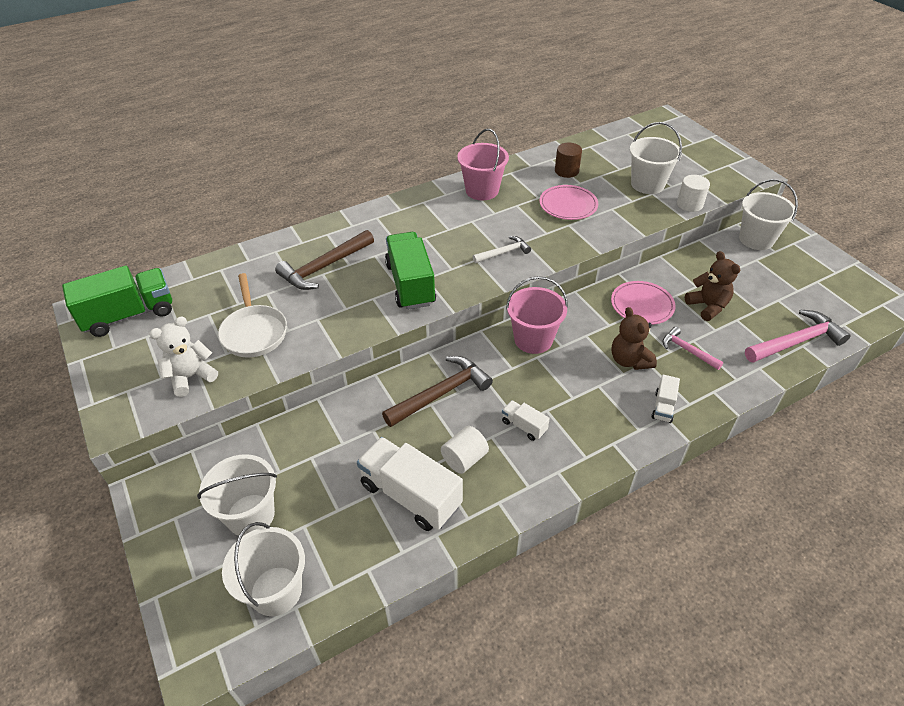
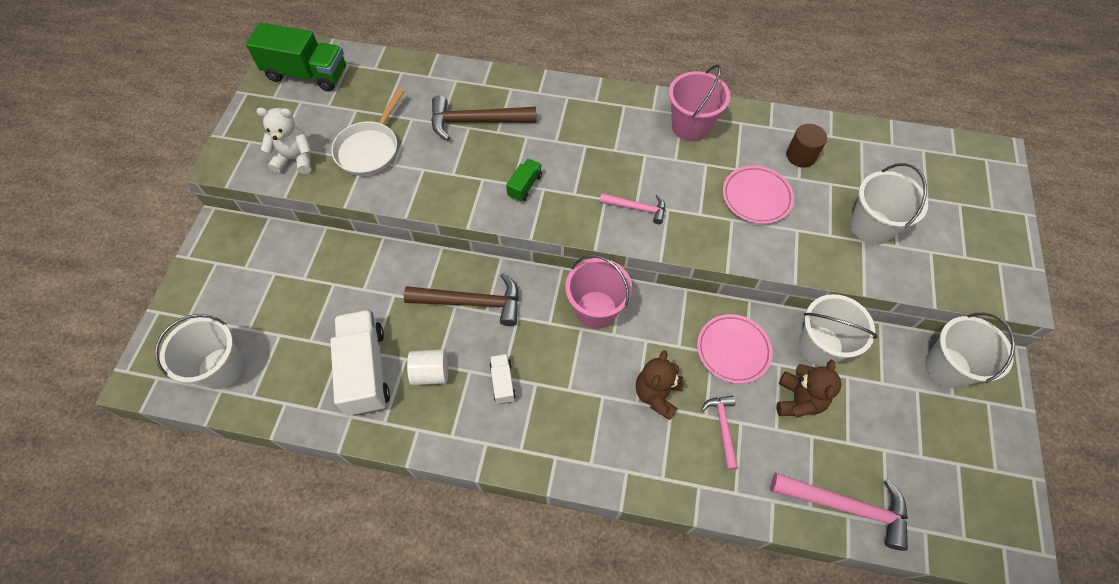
camera: 40 degrees right, 15 degrees up
(250, 515) = (257, 298): white bucket -> white bucket (820, 346)
(410, 284) = (525, 186): green truck -> green truck, size x0.48
(503, 252) = (637, 208): white hammer -> pink hammer
(663, 407) = (635, 461): white truck -> none
(689, 204) = (890, 281): white cylinder -> none

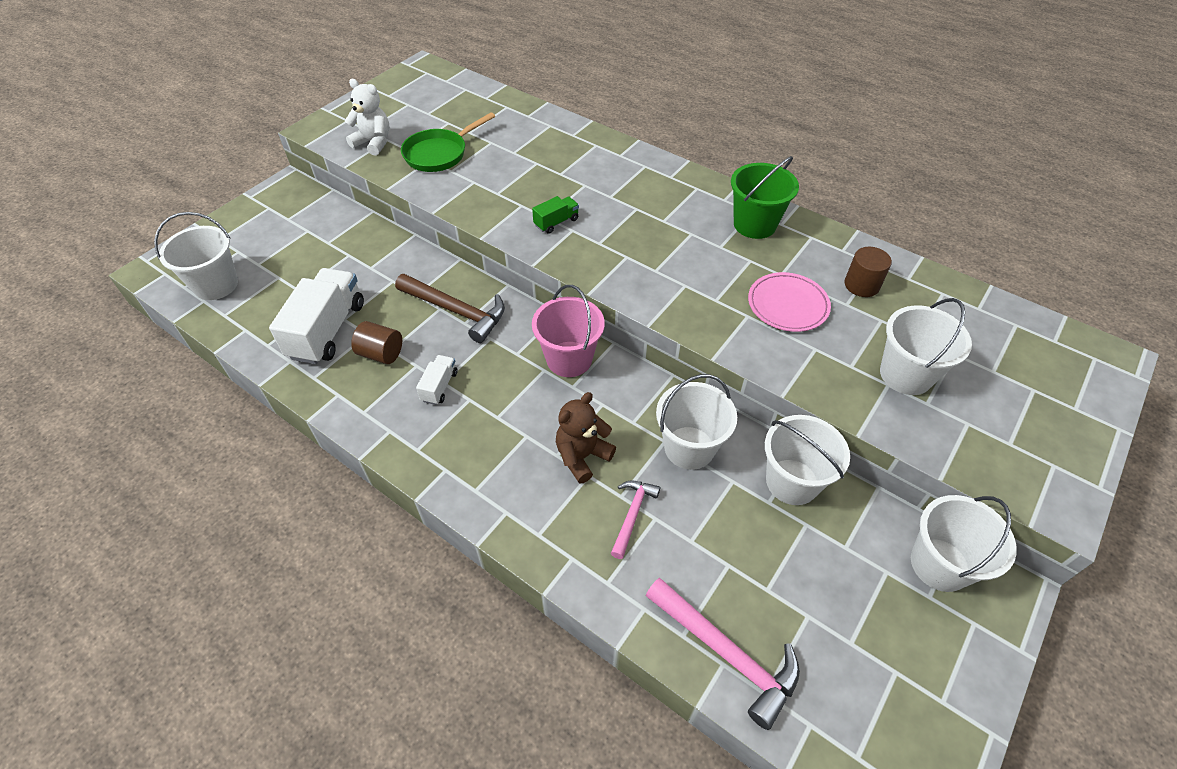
camera: 25 degrees right, 10 degrees down
(306, 74) = (427, 87): green truck -> none
(370, 149) = (439, 154): white pan -> green pan
(431, 373) = (381, 353): white cylinder -> brown cylinder
(476, 121) = (546, 160): brown hammer -> none
(637, 208) = (653, 274): pink hammer -> none
(690, 126) = (754, 224): pink bucket -> green bucket
(733, 350) = (689, 447): pink plate -> white bucket
(798, 400) = (734, 523): brown teddy bear -> none

